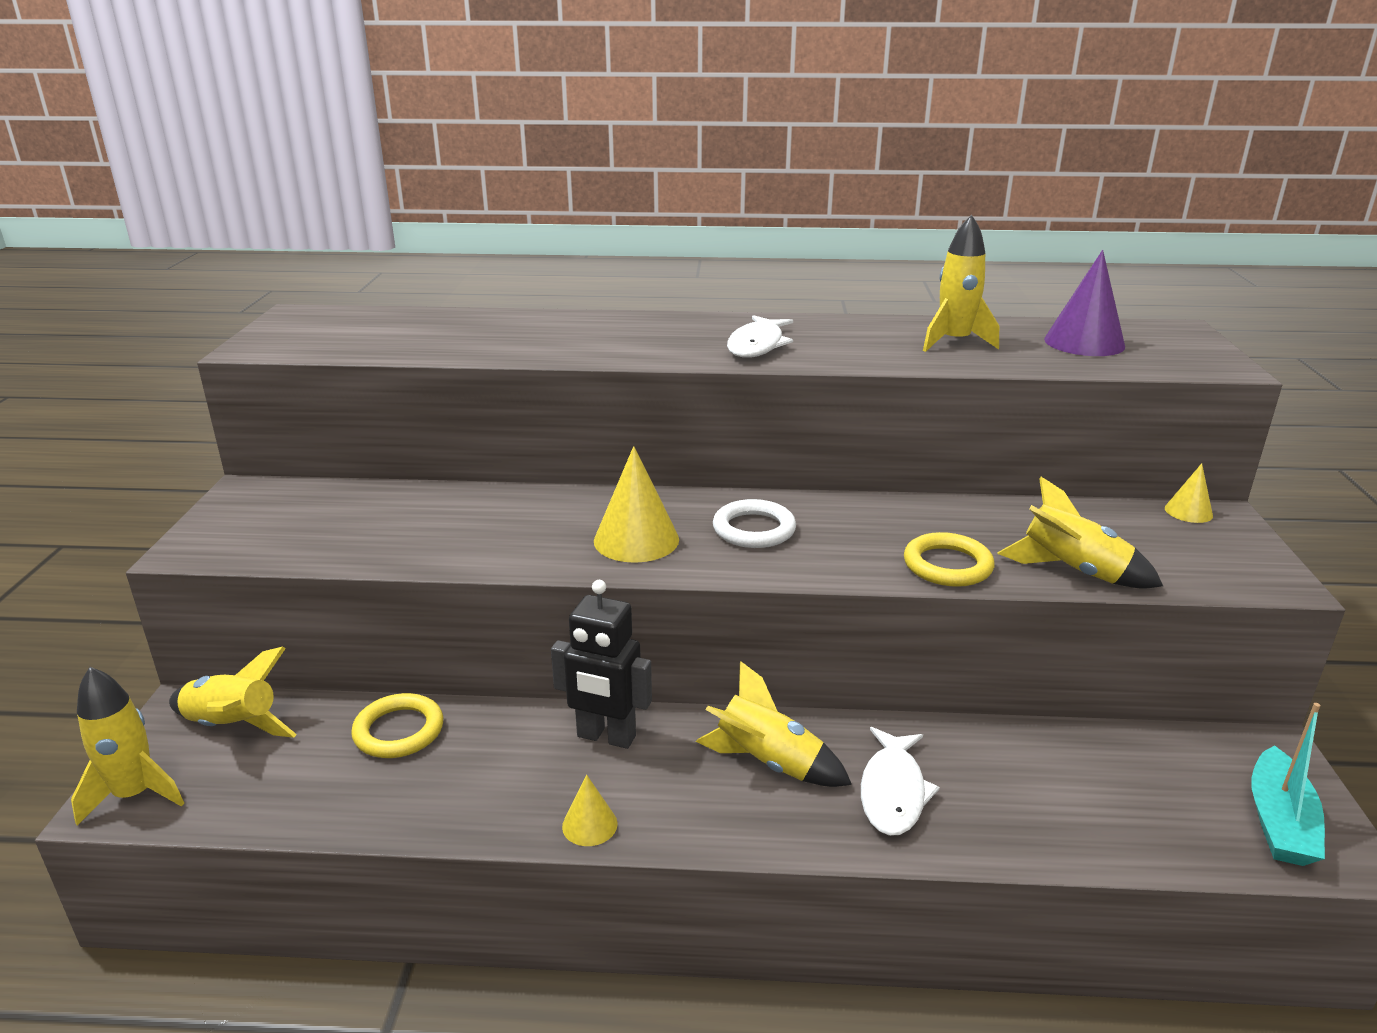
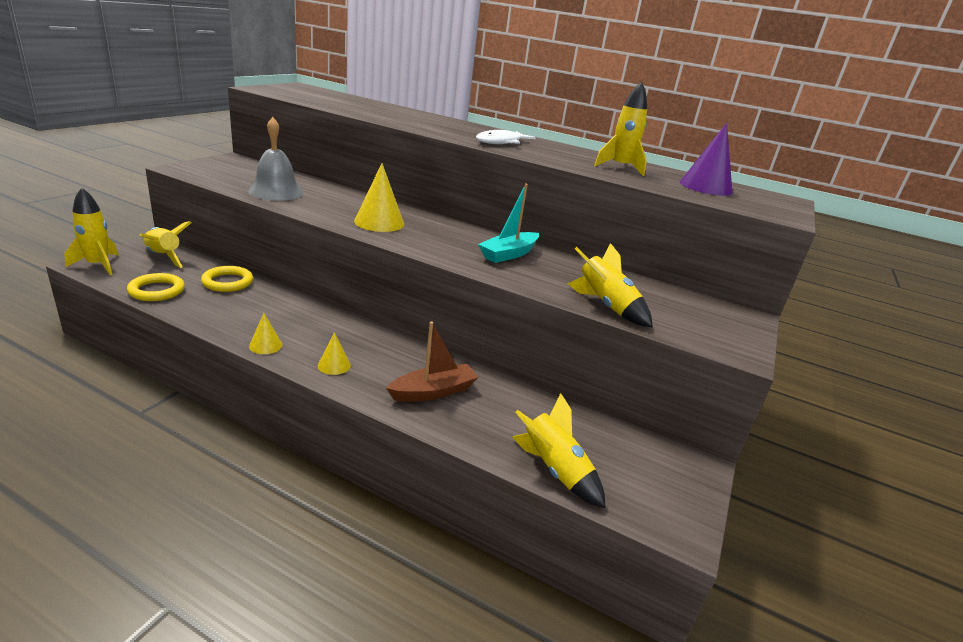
camera: 20 degrees right, 0 degrees up
(411, 538) = (276, 191): none -> grey bell
(606, 737) = (316, 317): black robot -> none
(754, 529) = (446, 236): white ring -> none
(768, 763) = (383, 356): yellow rocket -> yellow rocket (554, 470)
(893, 791) = (433, 391): white fish -> brown boat
(947, 565) = (532, 280): yellow ring -> yellow ring (157, 291)
(1188, 511) = (727, 307): yellow cone -> yellow cone (334, 365)
(1279, 822) = (657, 497): turquoise boat -> turquoise boat (509, 254)

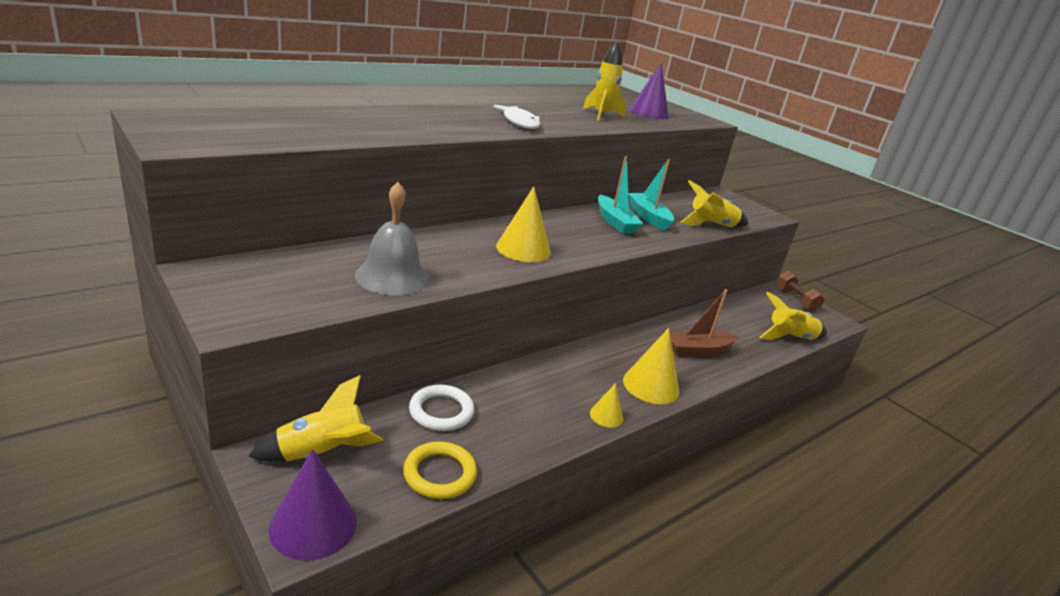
camera: 65 degrees left, 0 degrees up
(98, 265) = (313, 525): yellow rocket -> purple cone
(227, 282) = (441, 411): yellow ring -> white ring
(334, 365) = (651, 385): yellow cone -> yellow cone, size x1.82
(433, 391) = (698, 350): brown boat -> brown boat turned 105 degrees counterclockwise
(557, 270) = (648, 217): none -> turquoise boat
(687, 480) = (795, 300): none -> brown dumbbell

